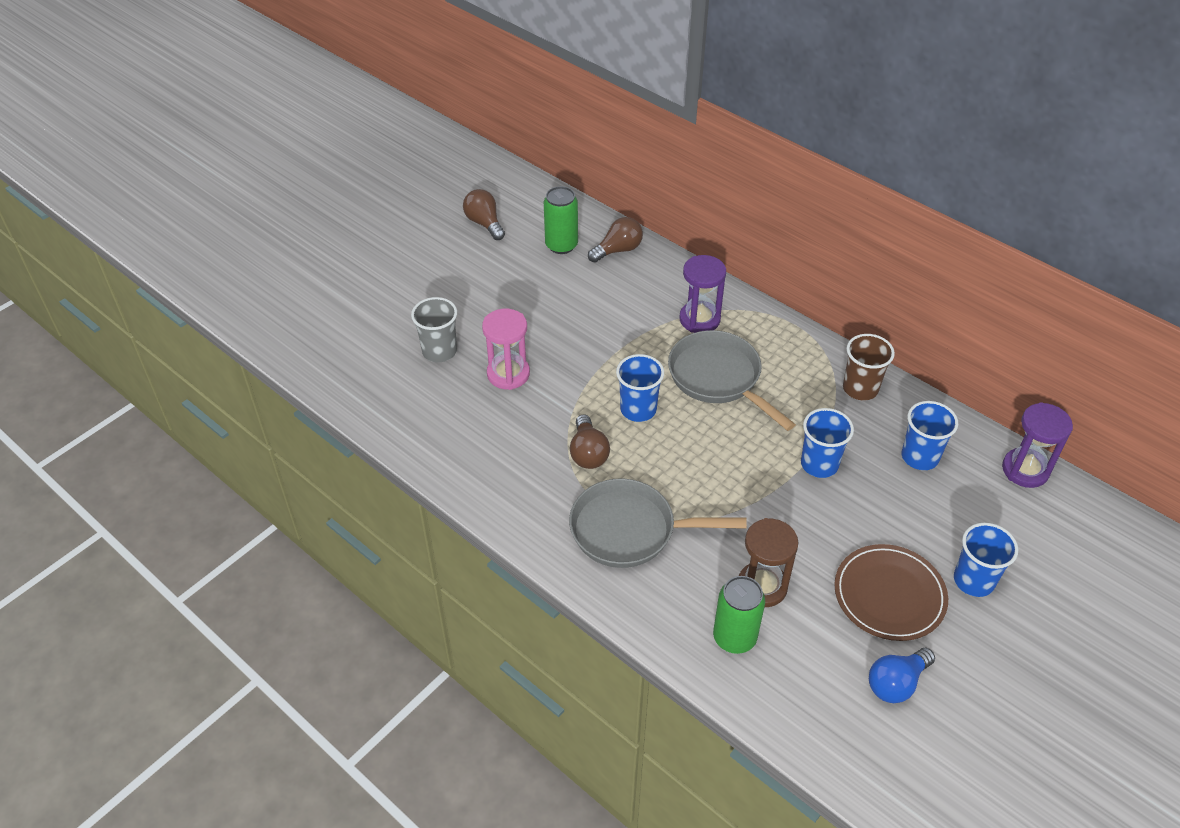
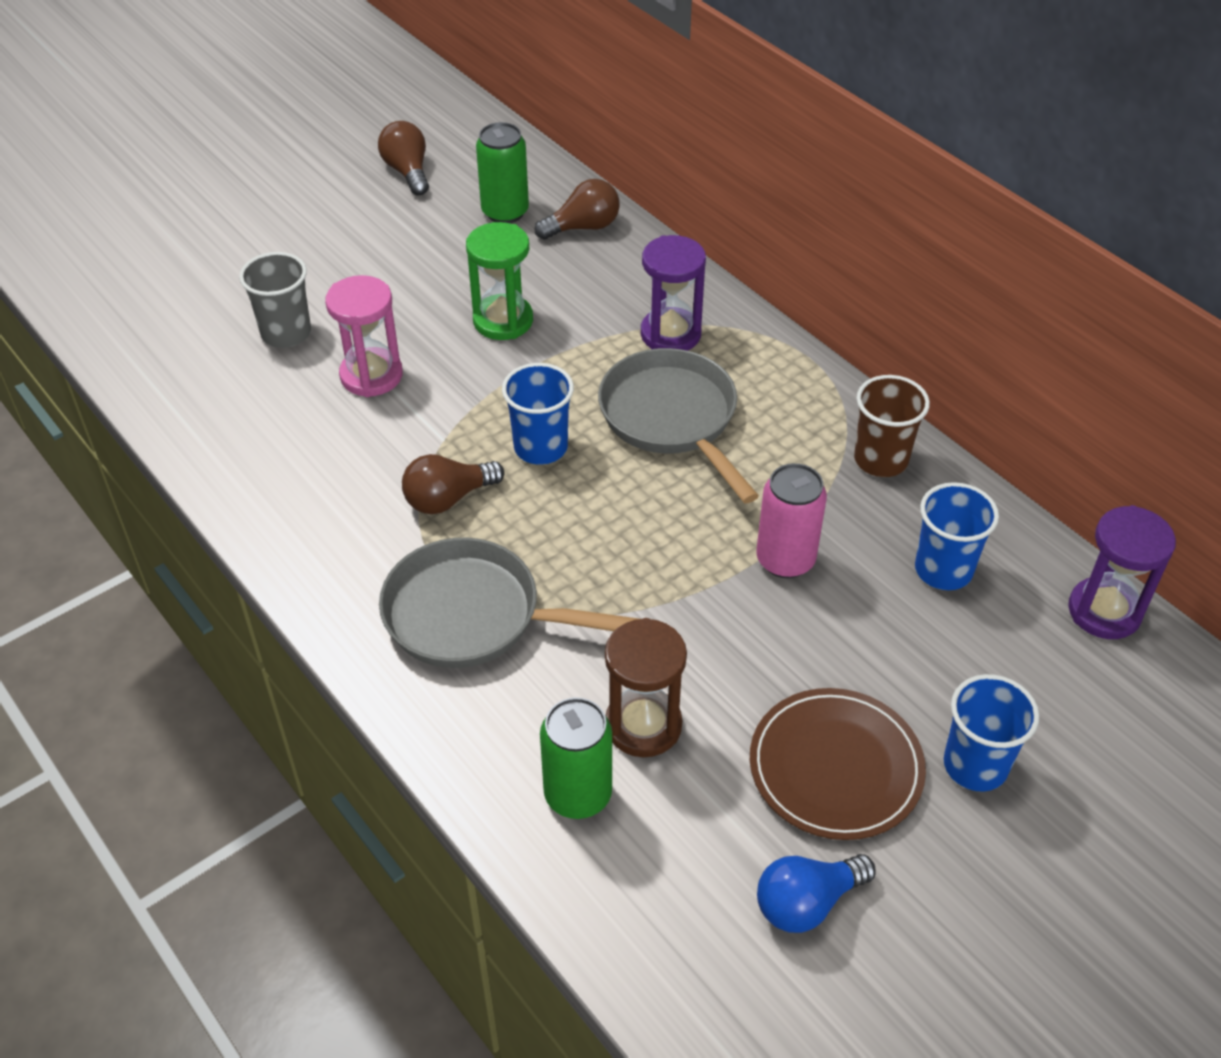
camera: 10 degrees right, 0 degrees up
(585, 324) = (503, 321): none -> green hourglass
(588, 453) = (448, 498): brown light bulb -> brown light bulb turned 60 degrees clockwise
(819, 464) = (785, 560): blue cup -> pink can

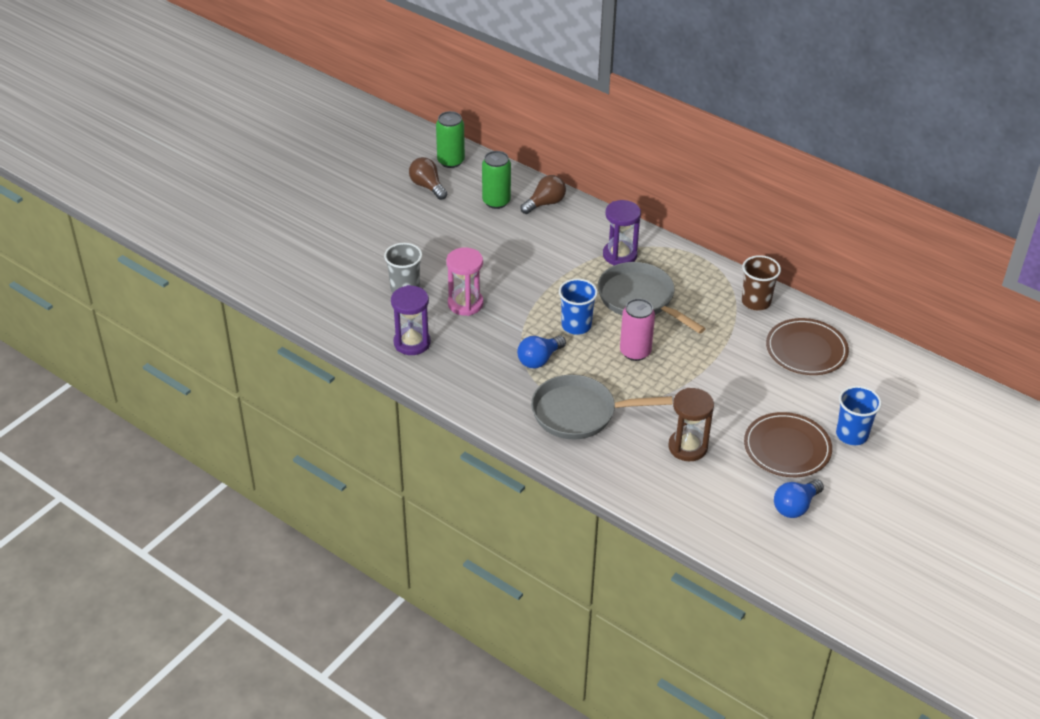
camera: 15 degrees left, 5 degrees down
(448, 498) = (539, 359): brown light bulb -> blue light bulb
(503, 321) = (524, 262): green hourglass -> none
(578, 794) = (669, 483): green can -> green can (451, 161)
(785, 560) = (726, 359): pink can -> pink can (635, 352)
(943, 570) = (806, 350): blue cup -> brown plate
(1104, 611) = (890, 355): purple hourglass -> purple hourglass (412, 343)

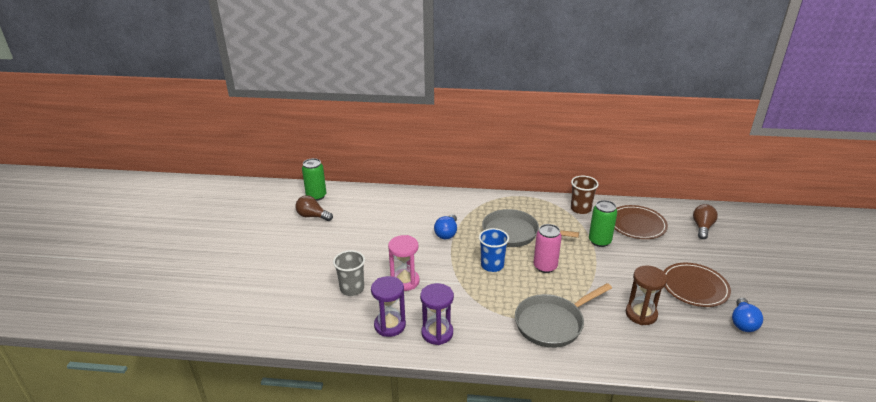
camera: 30 degrees left, 10 degrees down
(496, 201) = (368, 209): green can -> green can (599, 241)
(539, 359) = (490, 298): blue light bulb -> blue light bulb (447, 233)
(545, 203) = (401, 199): brown light bulb -> brown light bulb (702, 227)
(620, 255) = (476, 212): purple hourglass -> purple hourglass (437, 333)
(851, 435) = (716, 262): blue cup -> none

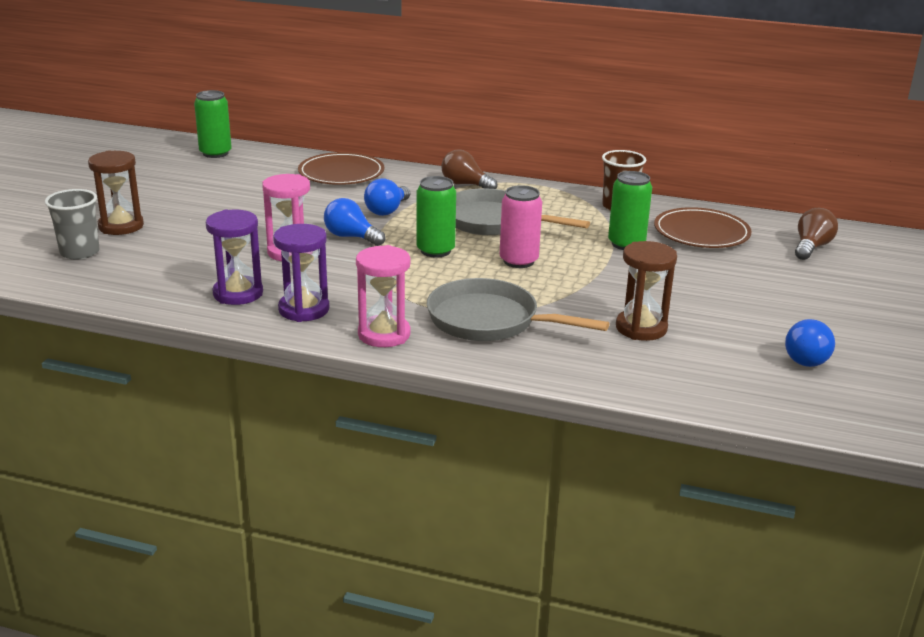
camera: 10 degrees right, 5 degrees down
(286, 274) = (121, 226): none -> brown hourglass
(312, 216) = (197, 173): brown light bulb -> brown light bulb (465, 184)
(352, 289) = (206, 251): grey cup -> grey cup (80, 252)
(436, 261) = (351, 237): none -> blue light bulb
(492, 265) = (435, 250): blue cup -> green can
(496, 347) = (384, 334): none -> pink hourglass
(552, 323) = (489, 321): grey pan -> grey pan turned 45 degrees clockwise
(694, 287) = (752, 309): brown plate -> brown plate (341, 173)

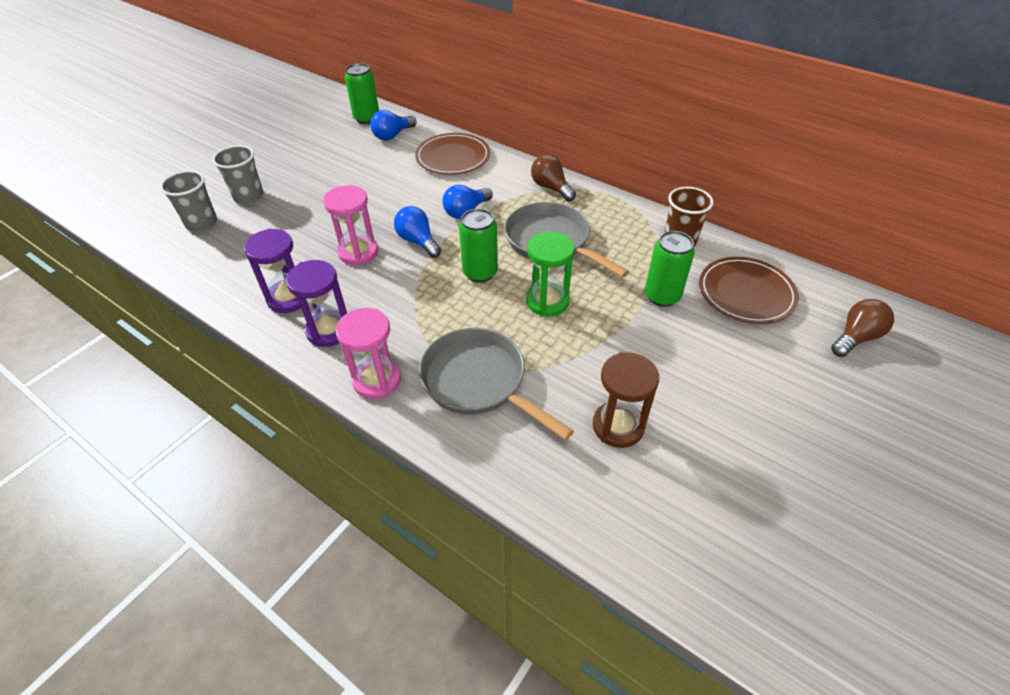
camera: 20 degrees right, 20 degrees up
(121, 226) = (248, 196): brown hourglass -> grey cup
(518, 261) = (547, 301): pink can -> green hourglass
(808, 357) = (776, 517): blue light bulb -> blue light bulb (392, 135)

